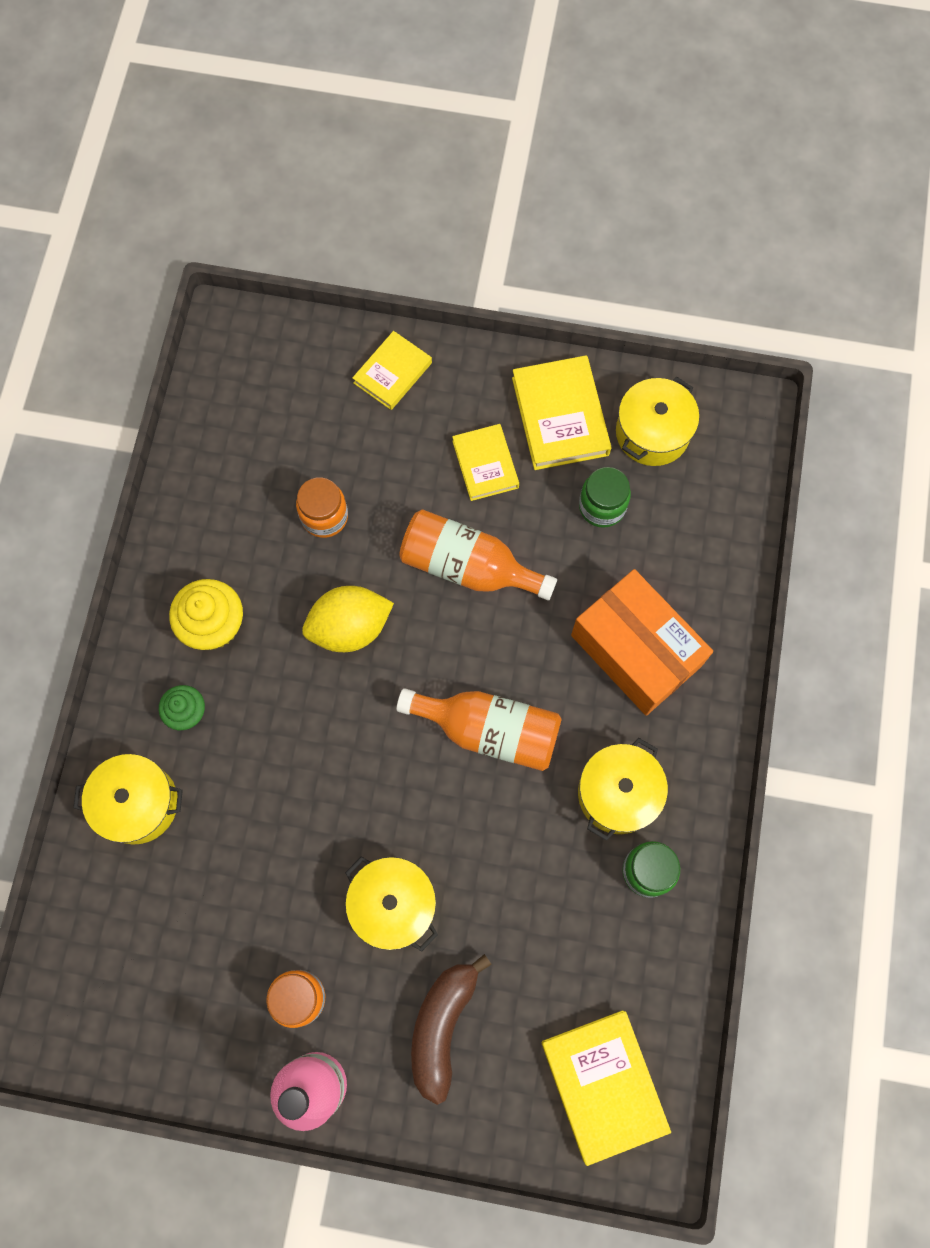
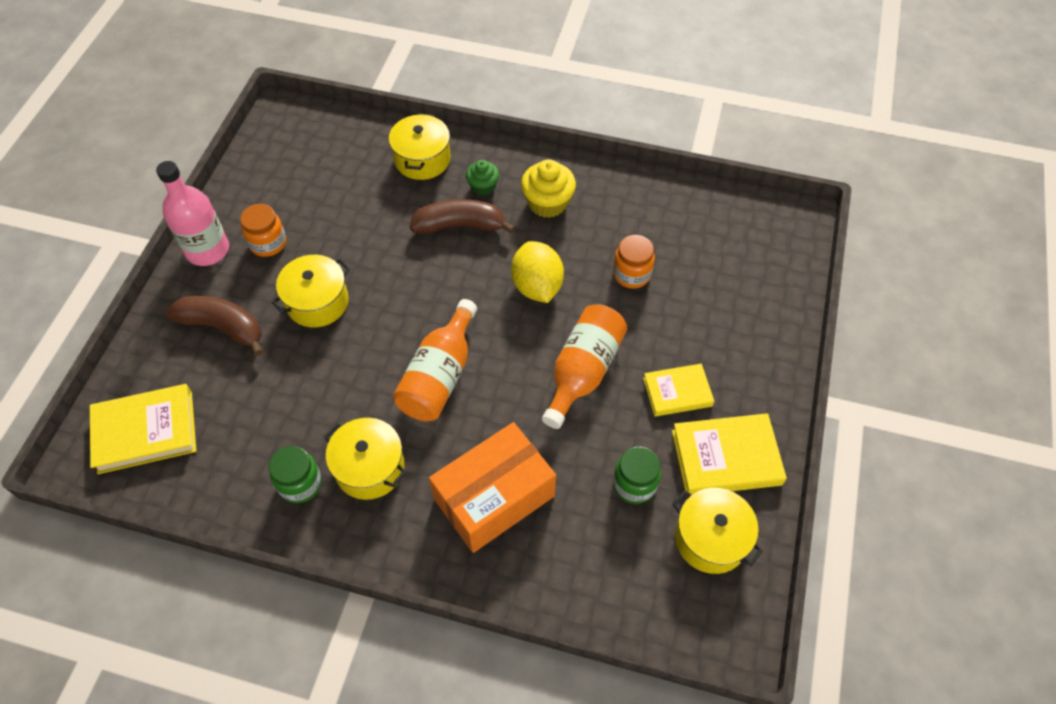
camera: 95 degrees right, 15 degrees down
(257, 735) = (460, 226): none -> brown banana
(392, 373) = (763, 328): yellow book -> none

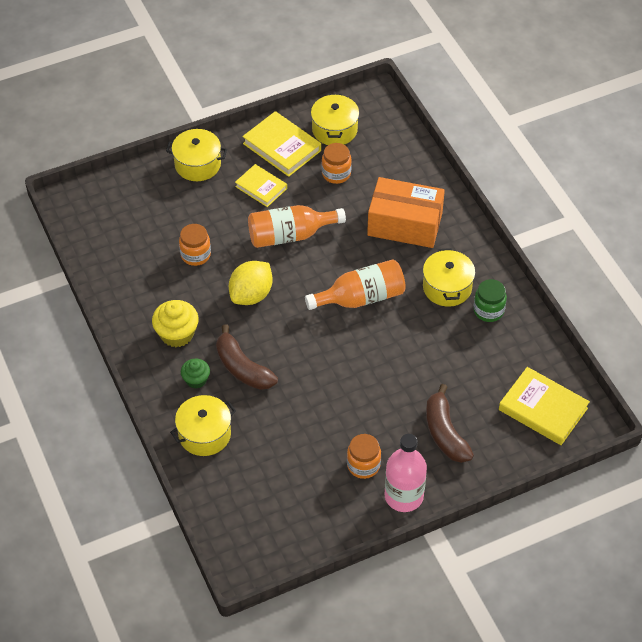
camera: 130 degrees left, 5 degrees down
(317, 302) = (377, 398): yellow pot -> yellow pot (197, 164)
(634, 484) = (336, 174): green jar -> orange jar

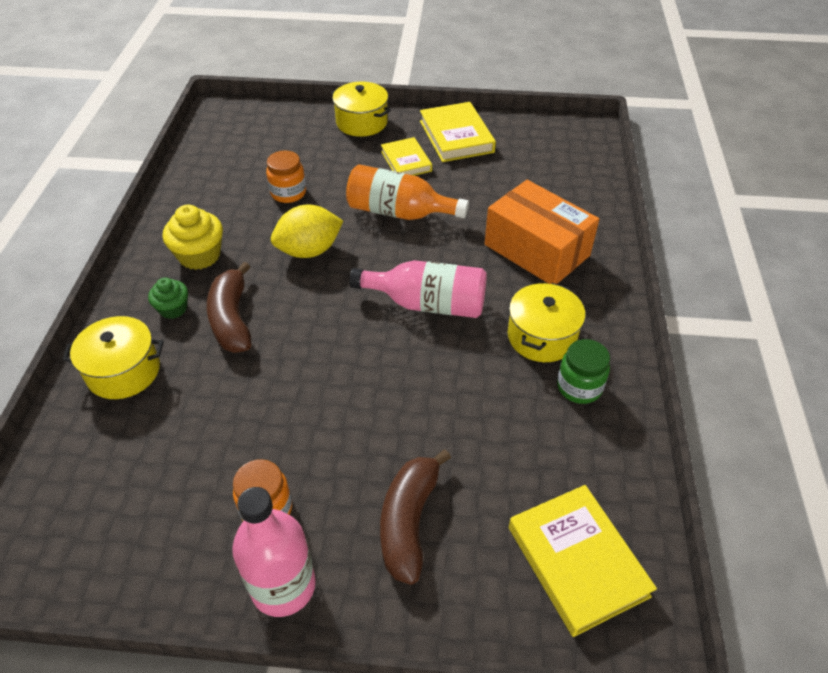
camera: 30 degrees right, 5 degrees down
(334, 130) = (523, 140): yellow pot -> none
(336, 174) = (494, 177): orange jar -> none
(361, 298) = (427, 304): orange bottle -> pink bottle

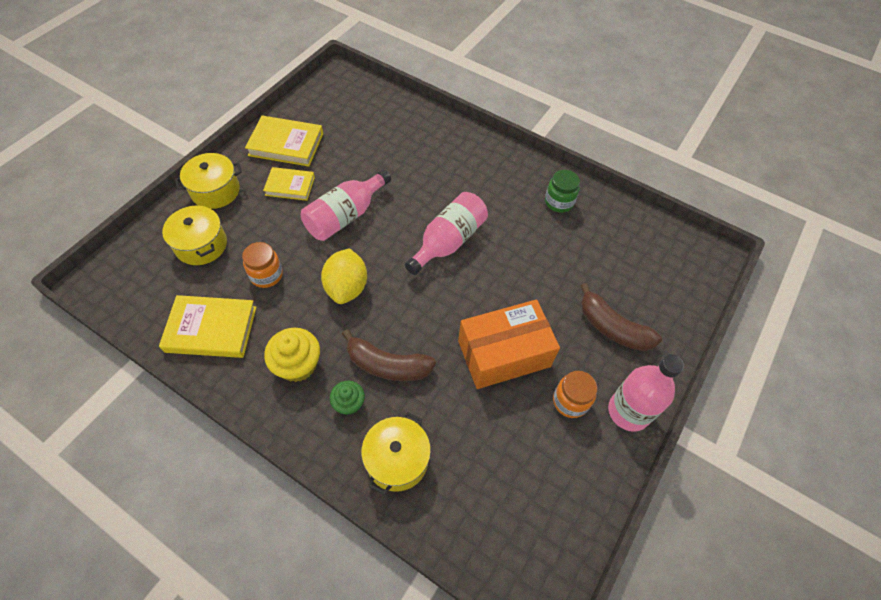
camera: 65 degrees left, 10 degrees up
(399, 212) = (345, 216): orange bottle -> pink bottle
(536, 250) = (437, 163): orange box -> orange box (504, 354)
(541, 336) = (511, 199): yellow pot -> yellow pot (201, 245)
(577, 561) = (667, 263): yellow book -> yellow book (211, 329)

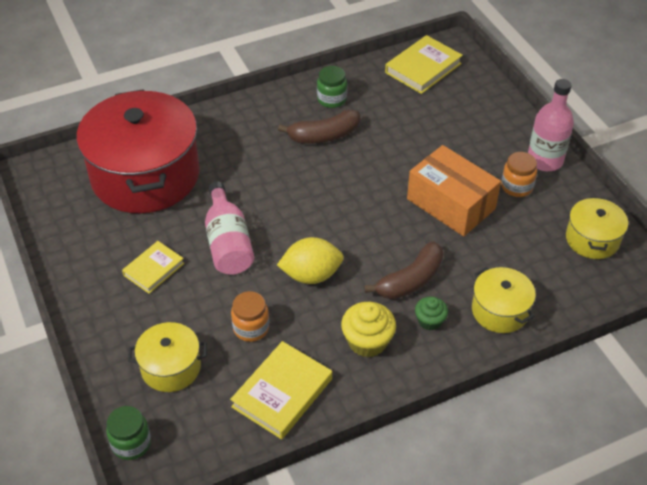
camera: 55 degrees left, 10 degrees down
(120, 258) = (131, 443): none -> green jar
(215, 191) = (106, 331): yellow pot -> yellow pot (592, 239)
(286, 144) = (93, 251): yellow book -> yellow book (423, 68)
(347, 287) = (311, 275): yellow lemon -> yellow lemon turned 45 degrees counterclockwise
(379, 133) = (145, 175): none -> red pot
(448, 241) = (316, 186): pink bottle -> none
(504, 354) = (451, 204): orange box -> orange box turned 60 degrees counterclockwise
(612, 328) = (472, 132): brown banana -> brown banana (324, 135)

